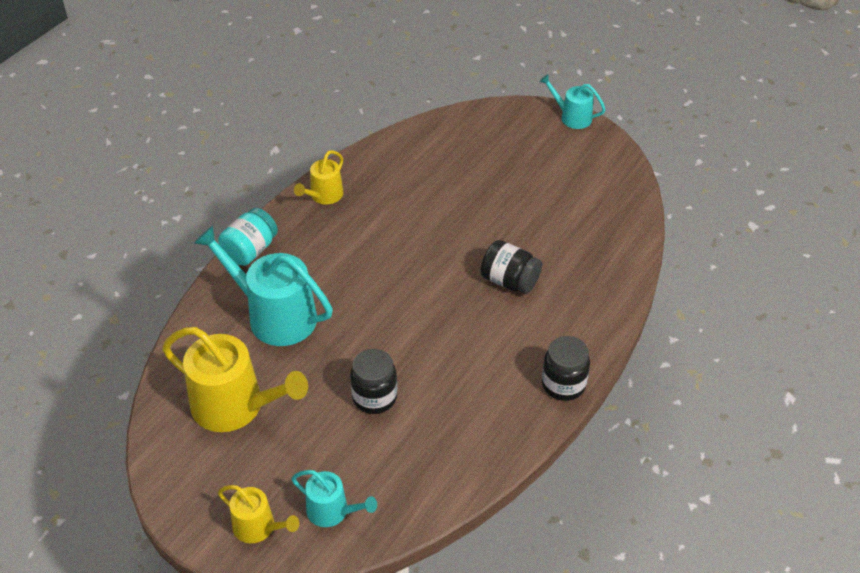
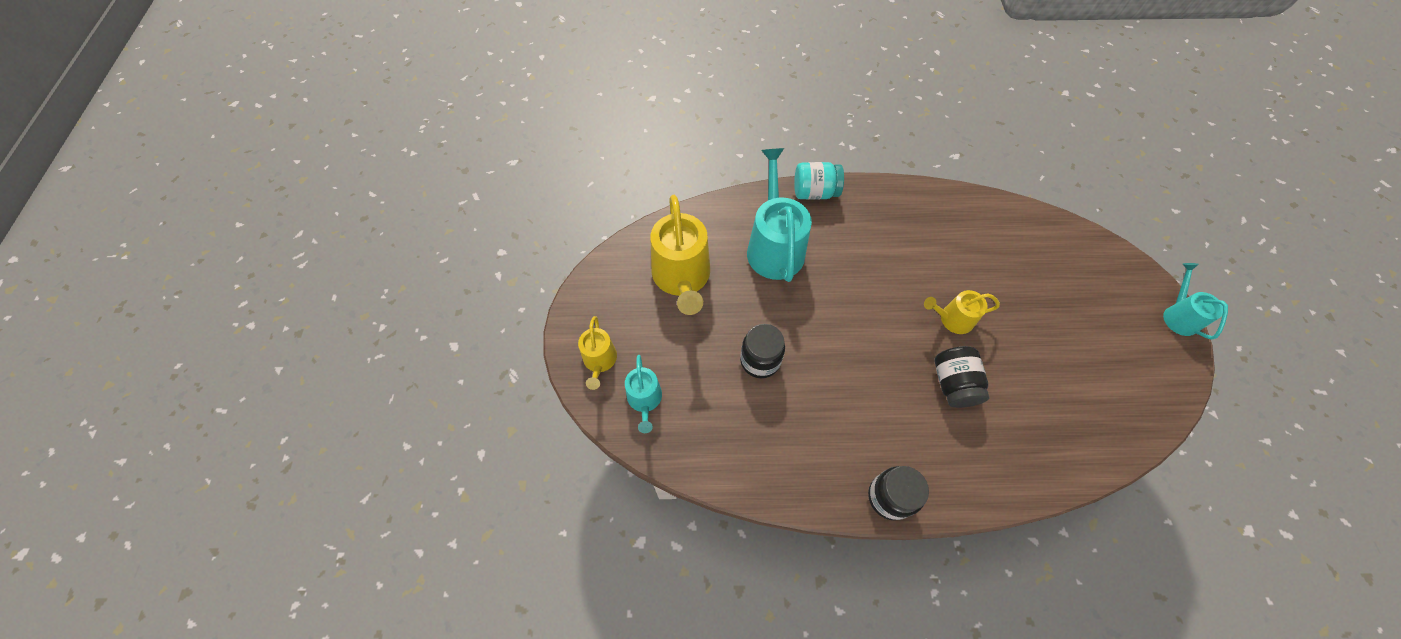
camera: 55 degrees right, 15 degrees up
(324, 196) = (906, 200): yellow watering can -> yellow watering can (952, 319)

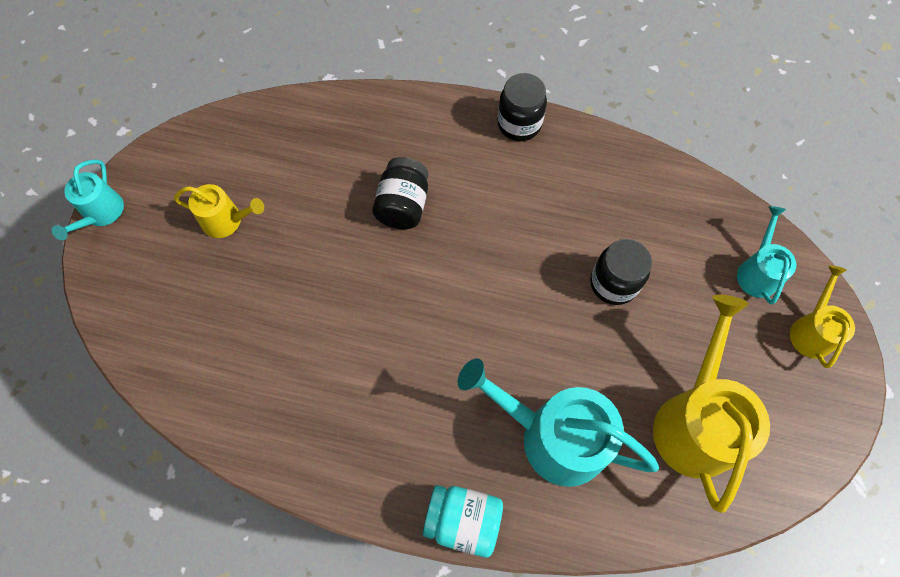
camera: 165 degrees left, 5 degrees up
(774, 247) = (554, 437): turquoise watering can -> turquoise watering can turned 105 degrees clockwise
(952, 319) = (363, 275): yellow watering can -> yellow watering can (226, 221)

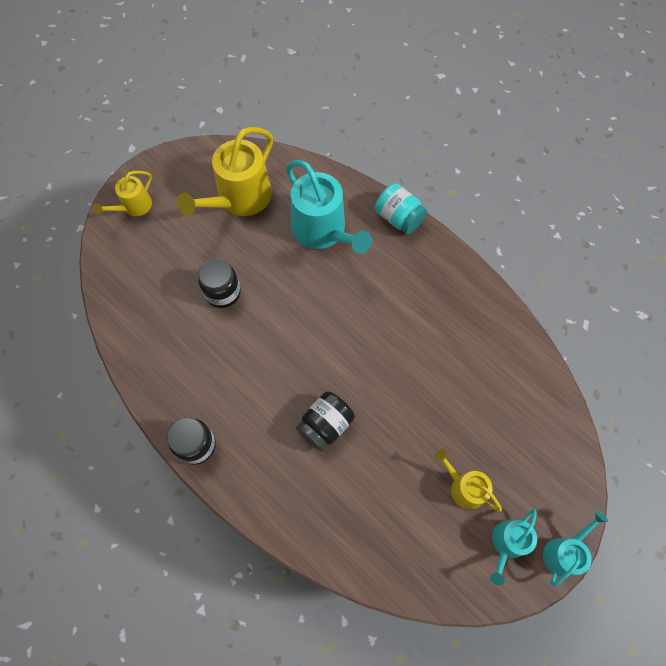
camera: 150 degrees left, 0 degrees up
(757, 272) = (131, 252): turquoise watering can -> turquoise watering can (507, 543)

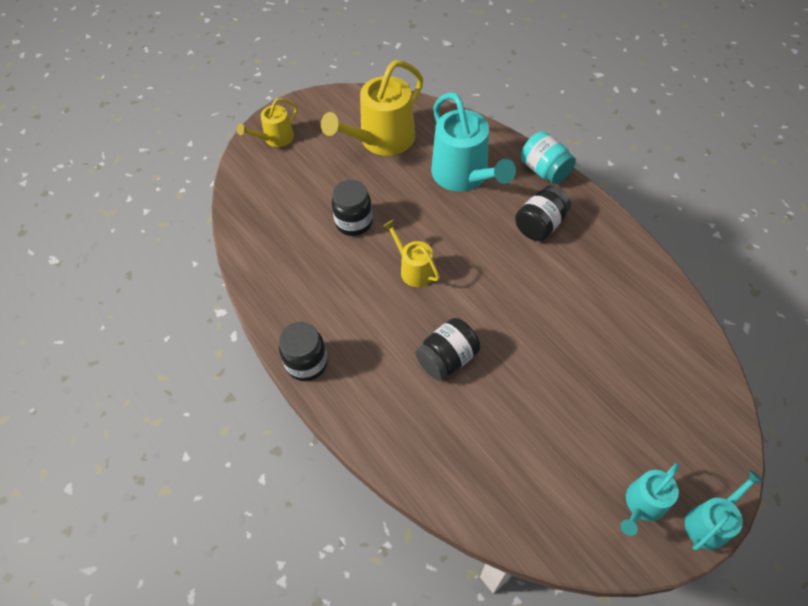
camera: 10 degrees right, 10 degrees down
(398, 277) = (540, 225): none -> black jar
(464, 487) = (596, 439): yellow watering can -> yellow watering can (414, 269)

